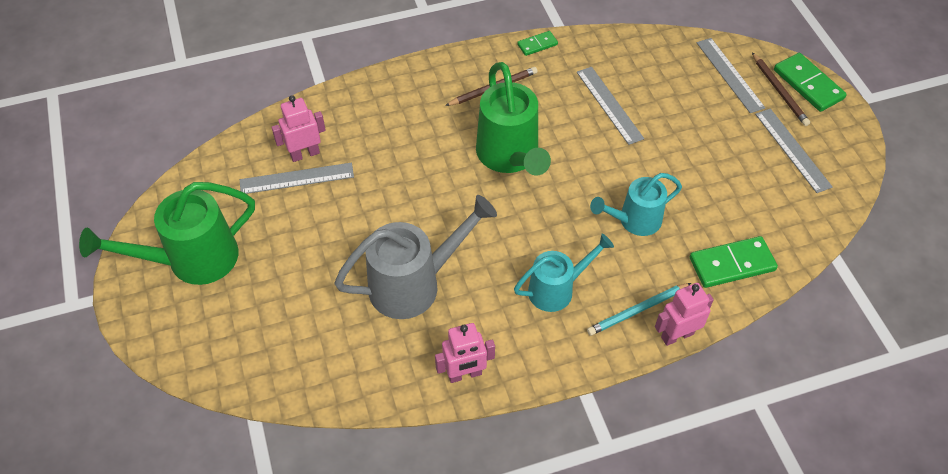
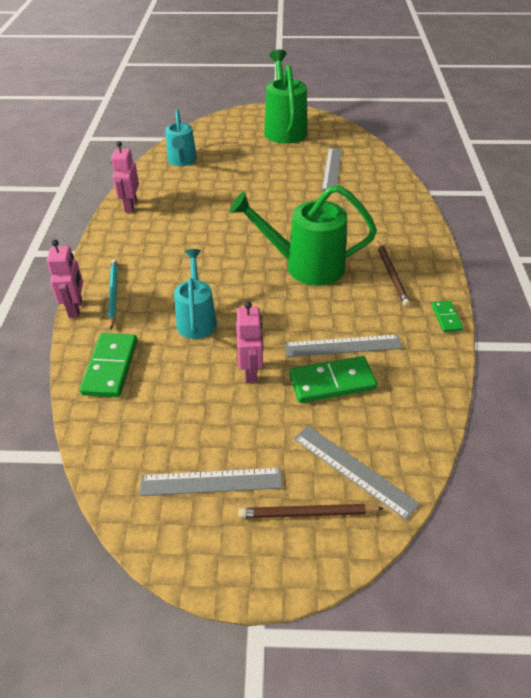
camera: 110 degrees right, 10 degrees down
(305, 154) = (354, 174): pink robot -> pink robot (251, 371)
(414, 284) = (212, 199): grey watering can -> none
(557, 289) = (162, 259): turquoise watering can -> turquoise watering can (182, 161)
(729, 74) = (353, 470): grey ruler -> grey ruler turned 45 degrees clockwise
(808, 84) = (307, 555): green domino -> green domino (332, 382)

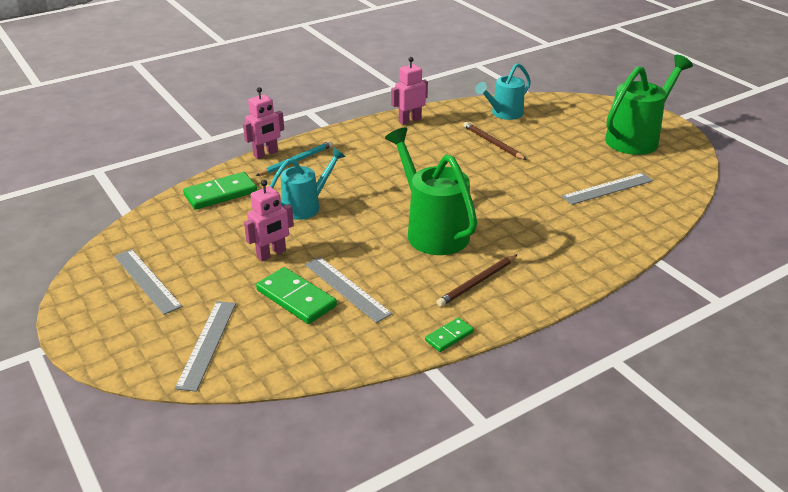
camera: 55 degrees right, 10 degrees down
(307, 513) = (148, 336): brown pencil -> brown pencil (492, 143)

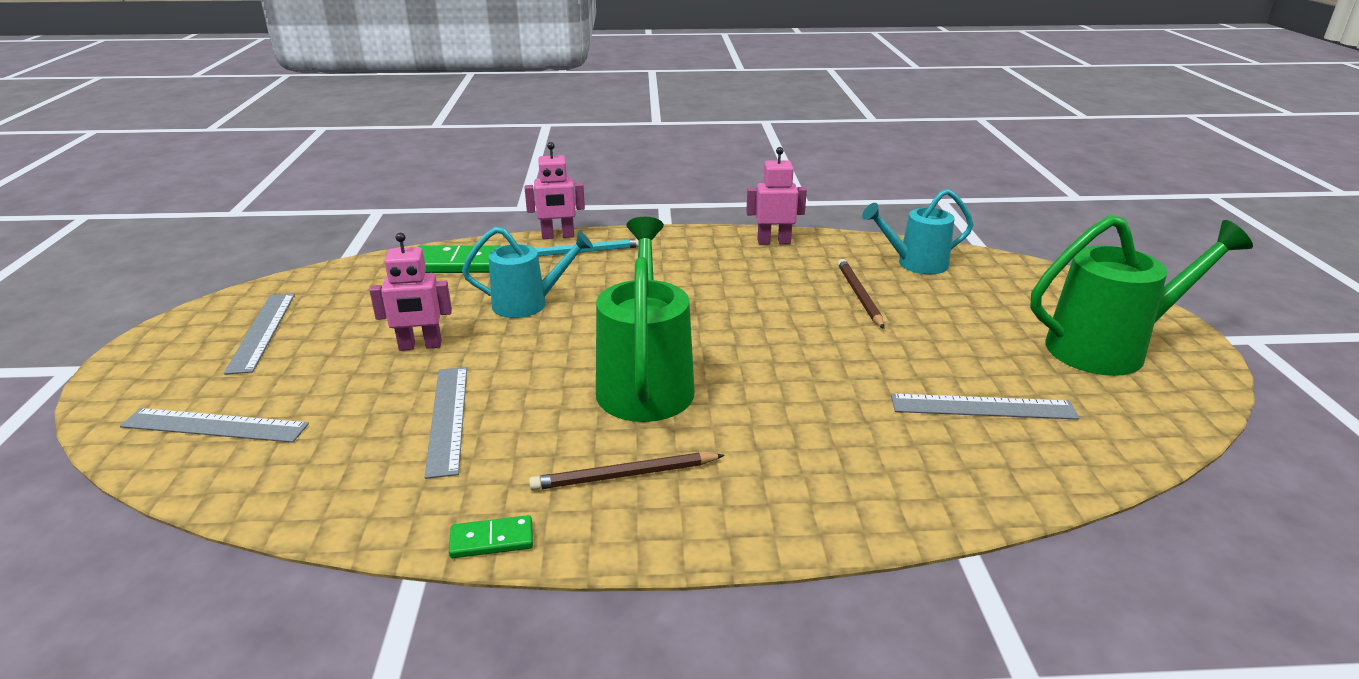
camera: 30 degrees right, 5 degrees down
(207, 344) = (215, 425): grey ruler -> grey ruler turned 60 degrees clockwise
(296, 298) = (376, 408): green domino -> none

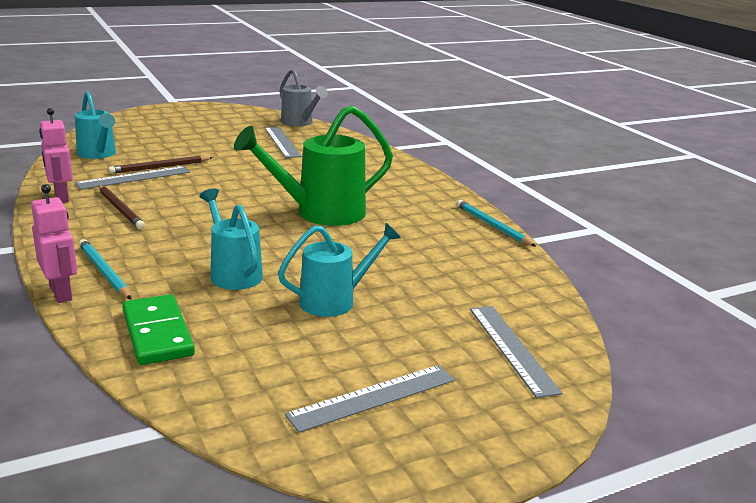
camera: 115 degrees left, 5 degrees down
(420, 346) = (335, 301): pink robot -> turquoise watering can
(448, 418) = (414, 262): grey ruler -> grey ruler (134, 177)
(492, 540) = (492, 226): green domino -> turquoise pencil
(624, 475) = (414, 206): brown pencil -> brown pencil (120, 209)
(1109, 348) = (202, 119): green watering can -> none
(1122, 451) = (299, 123): none -> grey watering can

